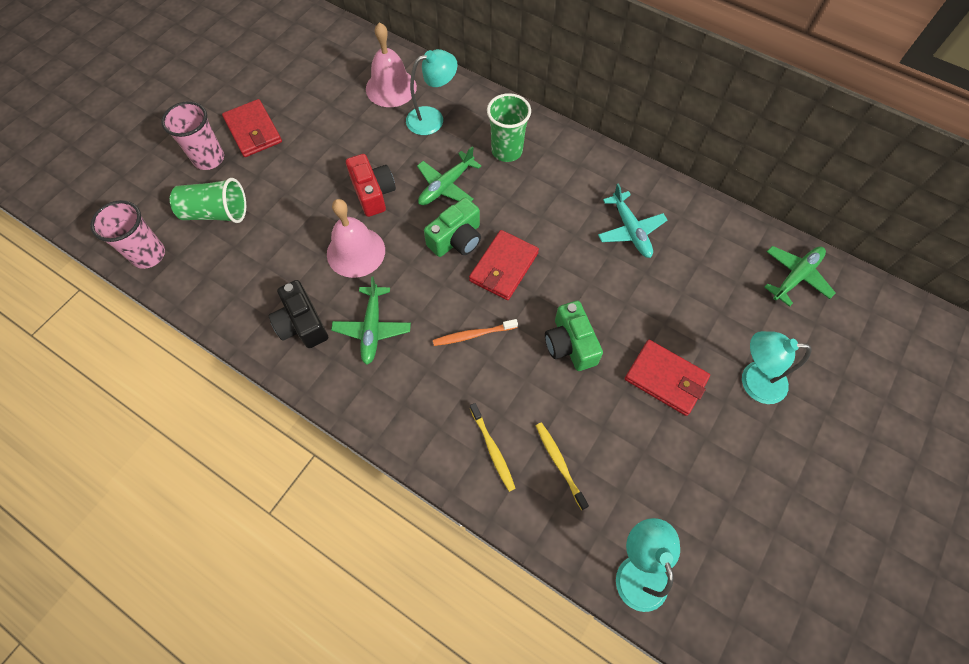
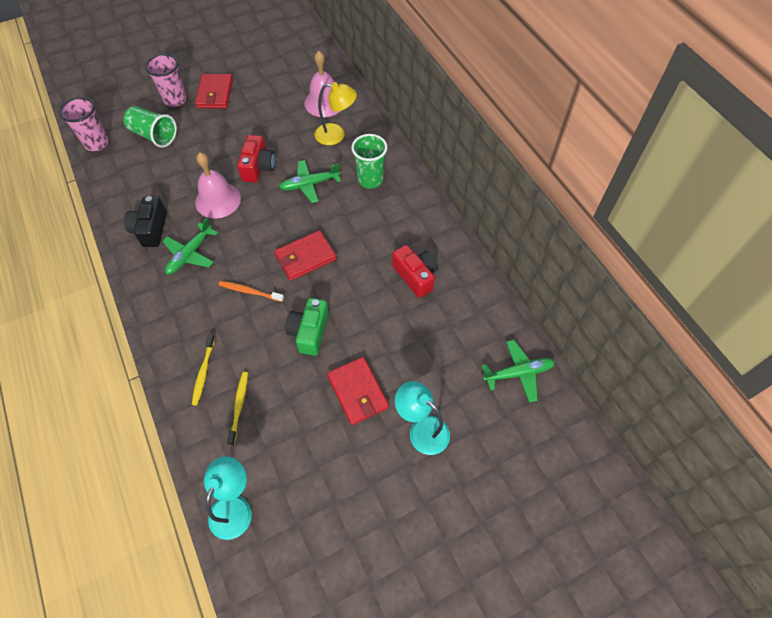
camera: 30 degrees right, 5 degrees down
(432, 118) = (336, 135): turquoise lamp -> yellow lamp
(456, 239) = (288, 223): green camera -> none
(630, 230) = (416, 276): turquoise plane -> red camera

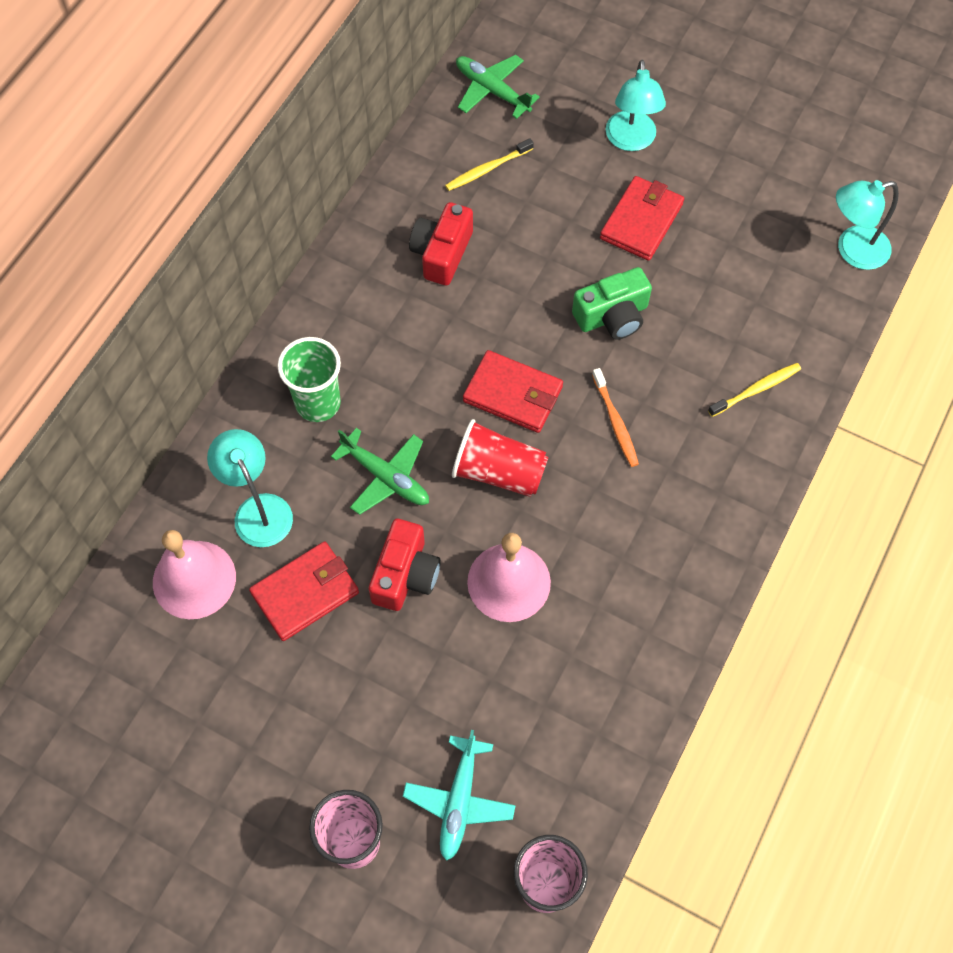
camera: 125 degrees left, 5 degrees up
(150, 229) = (629, 632): black camera -> none
(154, 135) = (459, 800): green cup -> turquoise plane
(190, 254) = (623, 542): green plane -> none
(215, 93) = (292, 782): red wallet -> red wallet (305, 593)
(239, 406) = (758, 323): yellow toothbrush -> yellow toothbrush (487, 169)
(258, 167) = (405, 574): red camera -> red camera turned 135 degrees clockwise
(271, 227) = (499, 472): none -> red cup
(336, 135) = (258, 509): yellow lamp -> turquoise lamp

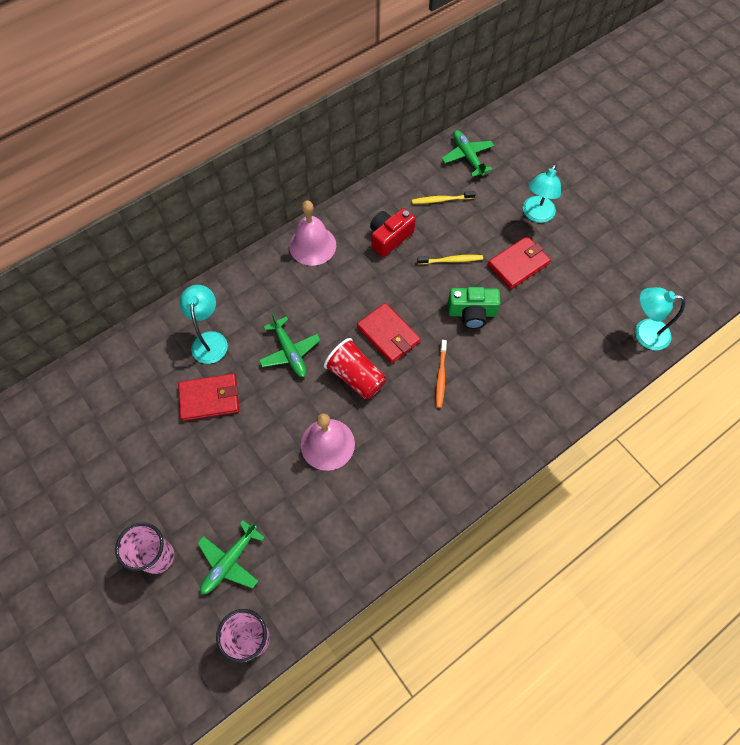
camera: 25 degrees right, 0 degrees up
(194, 579) = (154, 364): pink bell -> pink bell (312, 245)
(318, 403) = (275, 294): green cup -> none
(405, 574) = (270, 413): red camera -> none
(459, 800) = (230, 561): turquoise plane -> green plane
(756, 389) = (538, 393): yellow toothbrush -> yellow toothbrush (451, 260)

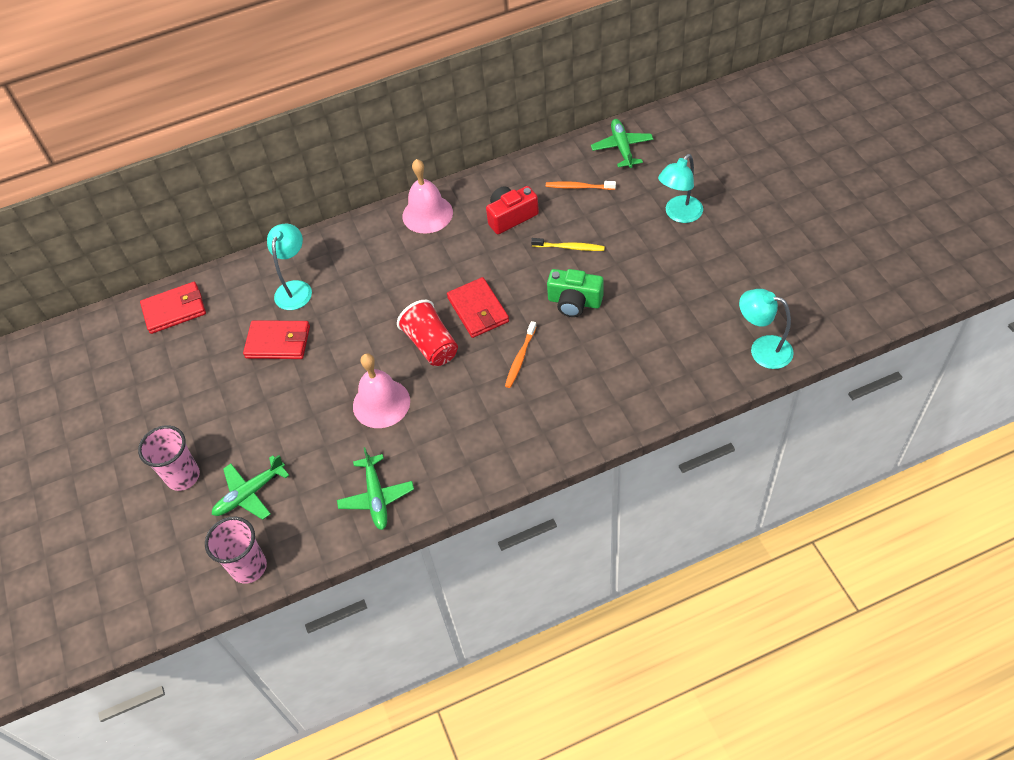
camera: 20 degrees right, 10 degrees down
(290, 351) = (371, 311): green plane -> green plane (376, 497)
(441, 200) = (578, 187): yellow toothbrush -> orange toothbrush
(518, 264) = (642, 261): red wallet -> red wallet (174, 310)

